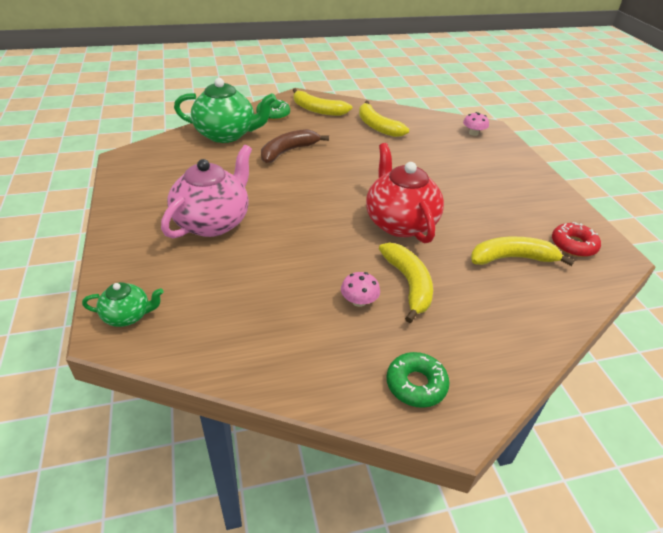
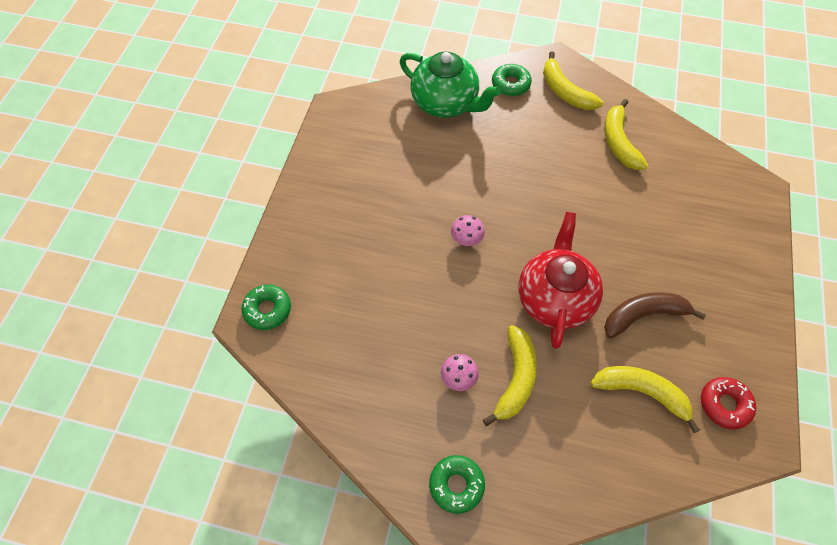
camera: 30 degrees right, 20 degrees up
(128, 316) = (267, 310): green teapot -> green donut
(213, 222) = (378, 227): pink teapot -> none
(288, 151) = (496, 151): brown banana -> brown banana (643, 315)
(473, 133) = (731, 192): pink mushroom -> pink mushroom (466, 238)

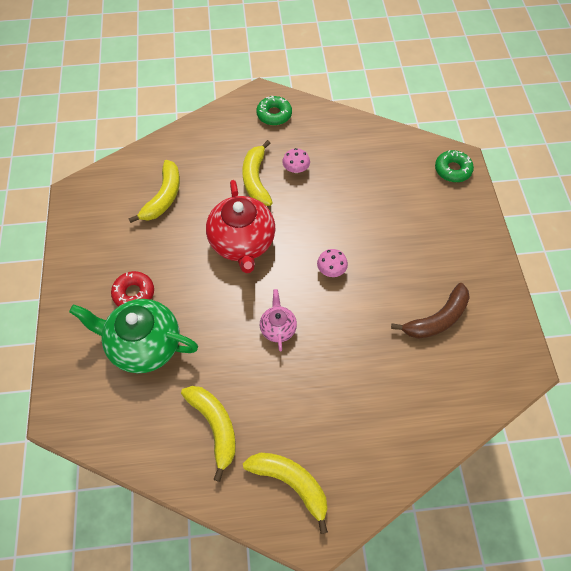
camera: 160 degrees right, 0 degrees up
(445, 103) = (417, 415): green teapot -> green teapot (144, 345)
(510, 84) = (357, 471): green donut -> none
(541, 200) = (278, 328): none -> pink teapot
(642, 392) = (163, 197): yellow banana -> yellow banana turned 75 degrees counterclockwise
(643, 315) = (168, 251): brown banana -> brown banana (437, 319)
(724, 405) = (102, 207): red donut -> red donut (134, 293)

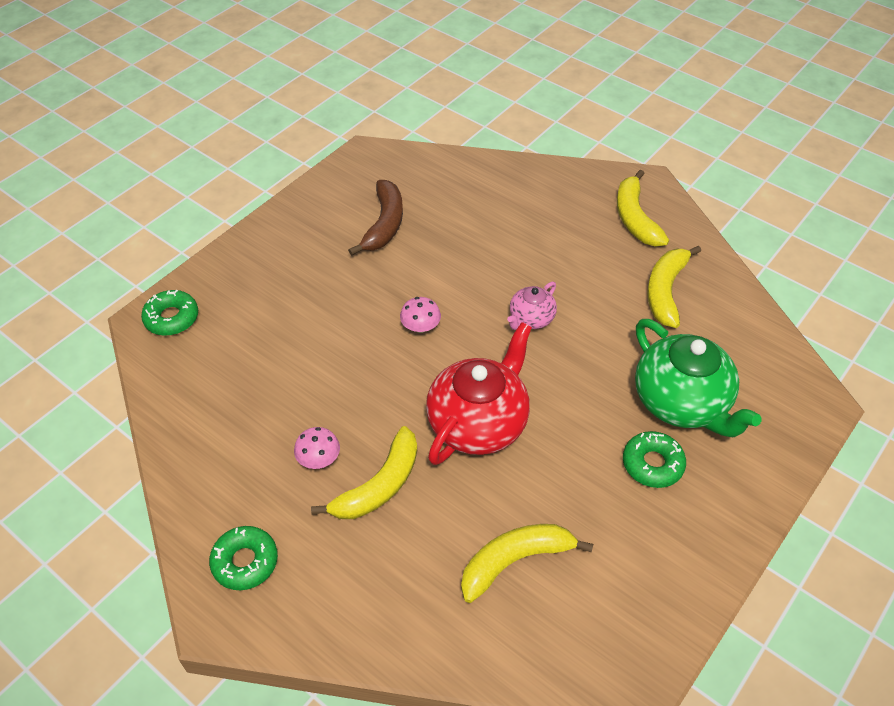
camera: 135 degrees left, 10 degrees down
(134, 293) = (652, 464): red donut -> green donut
(437, 319) = (384, 224): brown banana -> brown banana turned 90 degrees clockwise

